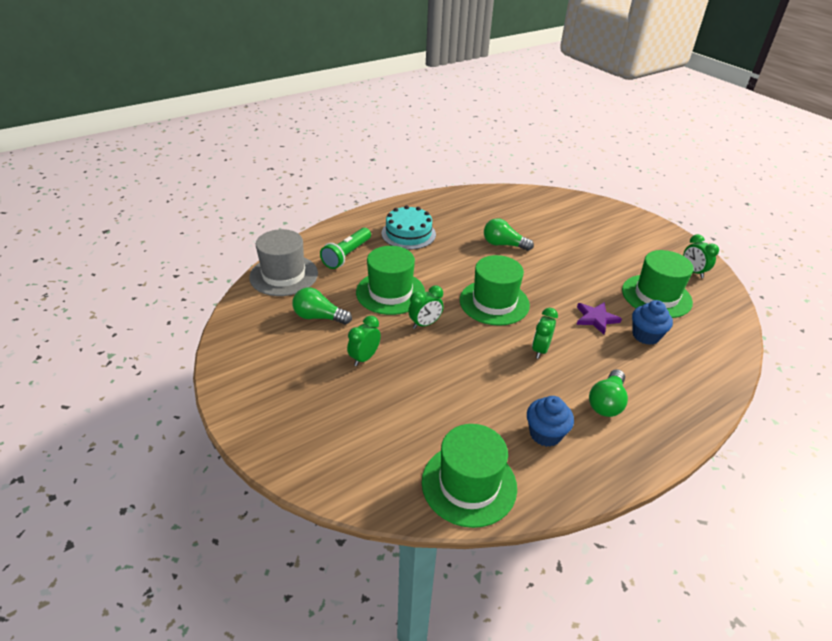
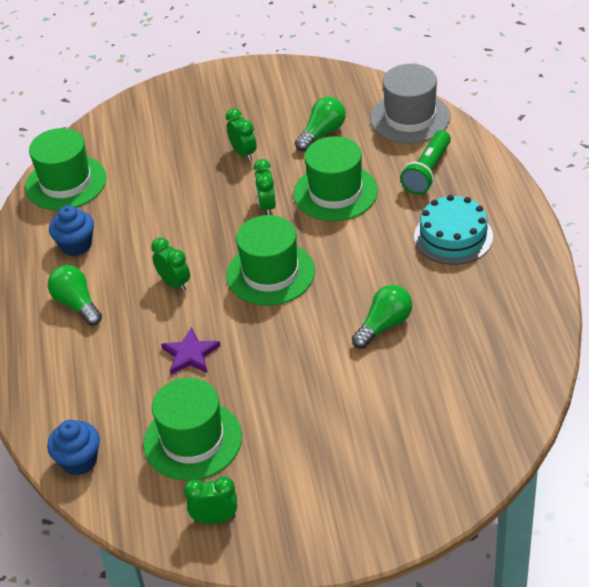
camera: 120 degrees right, 5 degrees up
(347, 255) = (427, 172): green flashlight -> green flashlight turned 120 degrees counterclockwise
(645, 335) = (137, 387): blue cupcake -> blue cupcake (79, 461)

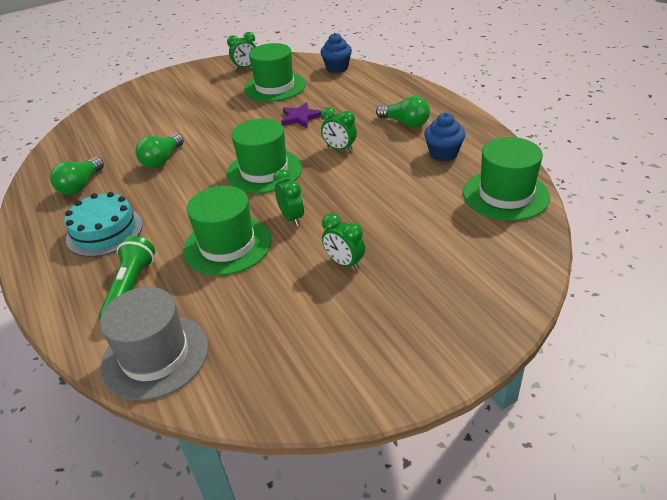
camera: 160 degrees right, 5 degrees down
(322, 133) = (263, 308): green light bulb -> green light bulb (81, 185)

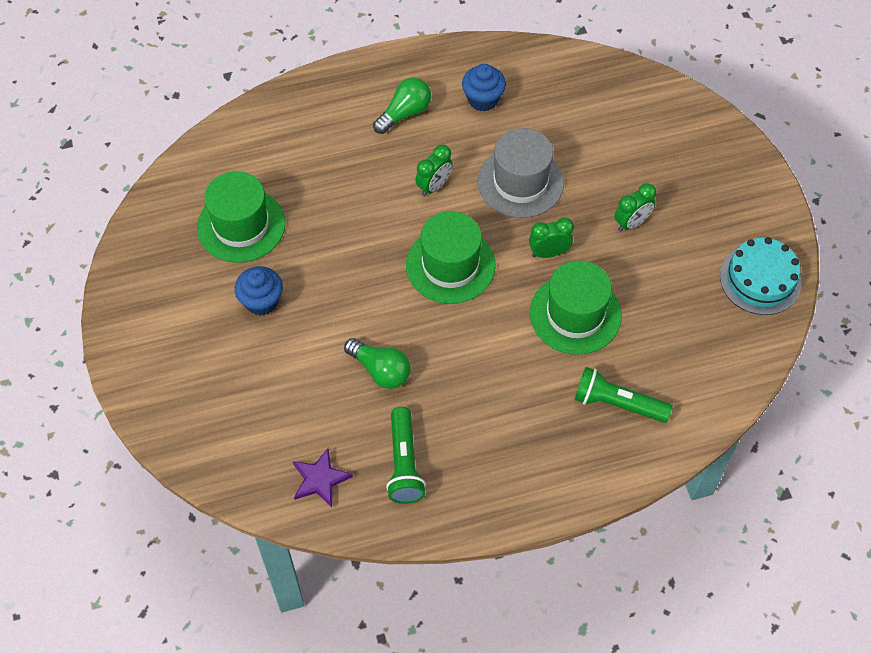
camera: 80 degrees left, 20 degrees up
(81, 185) = (404, 463): green light bulb -> green flashlight
(104, 231) = (512, 431): turquoise cake -> turquoise cake (760, 279)
(155, 356) = (711, 382): grey hat -> grey hat (520, 182)
(246, 67) = (156, 252): green clock -> none
(300, 117) = (342, 211): purple star -> purple star (320, 479)
(337, 68) = (222, 146): blue cupcake -> blue cupcake (261, 301)
(505, 195) = (572, 76): green hat -> none

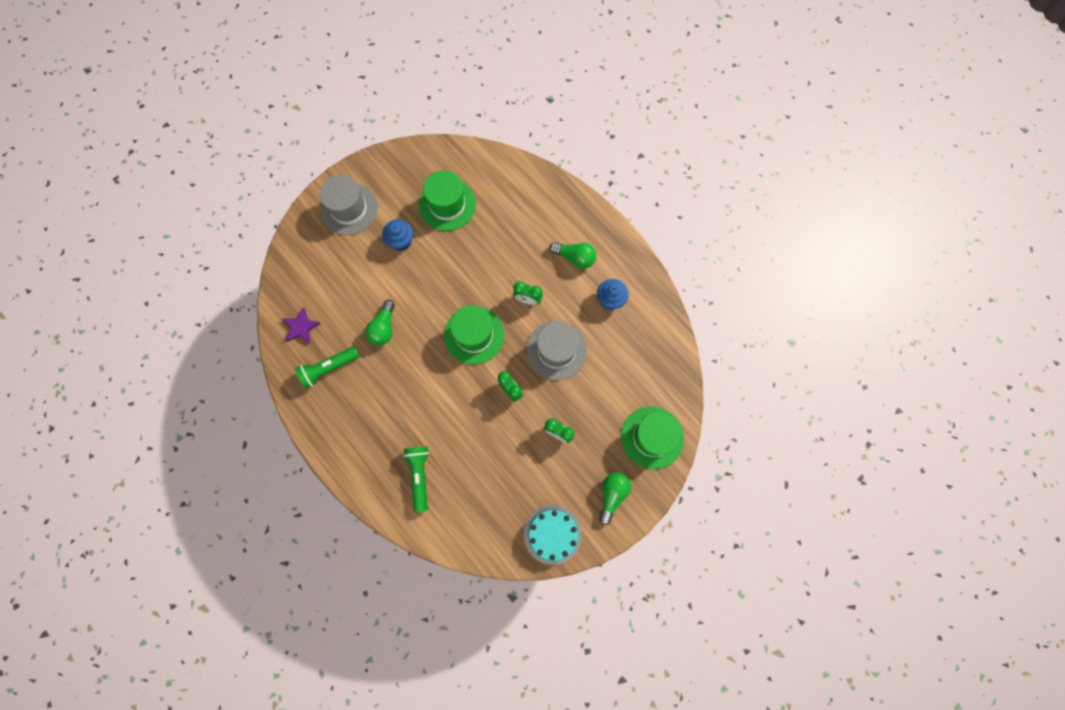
camera: 65 degrees right, 15 degrees up
(170, 349) = (349, 209): none -> grey hat
(575, 314) = (472, 425): green hat -> green hat (652, 437)
(737, 197) = (612, 495): none -> green light bulb

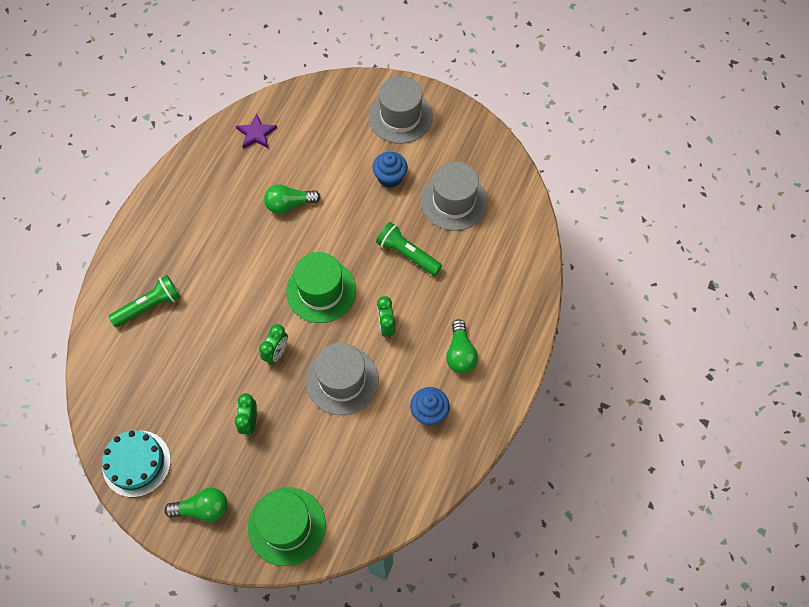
camera: 65 degrees right, 10 degrees down
(329, 368) = (225, 176): green flashlight -> green flashlight (407, 254)
(447, 204) = (453, 201): green hat -> grey hat

